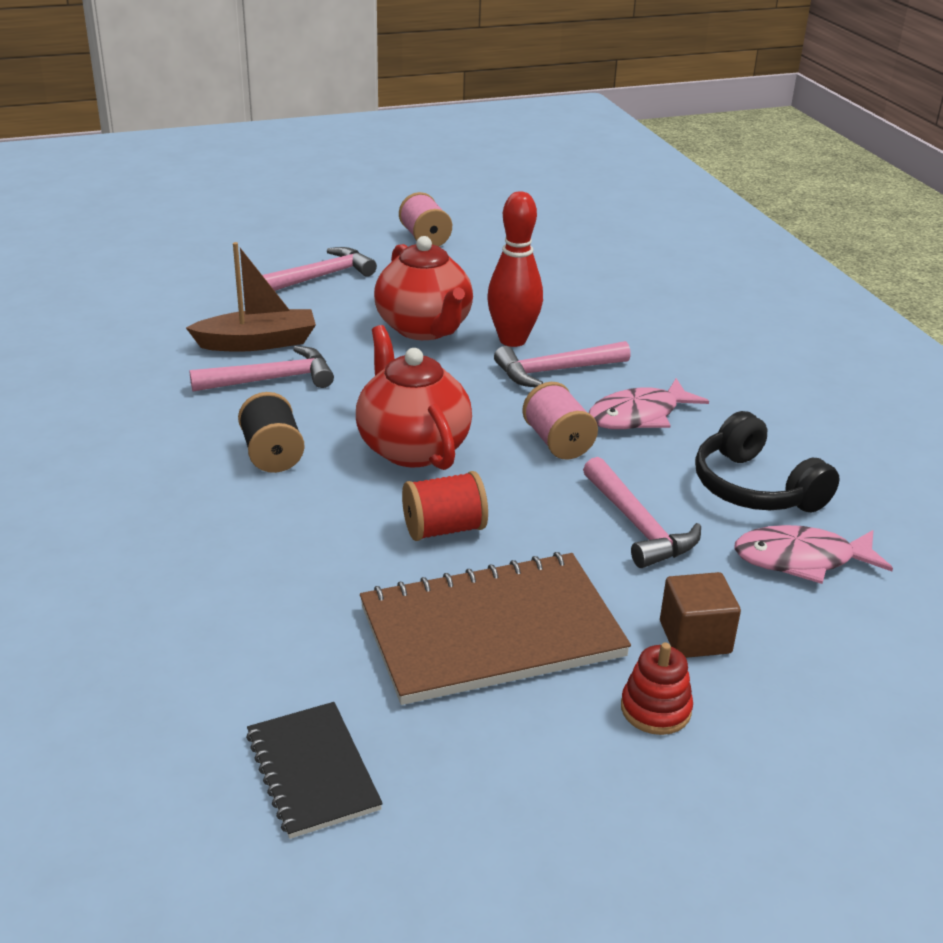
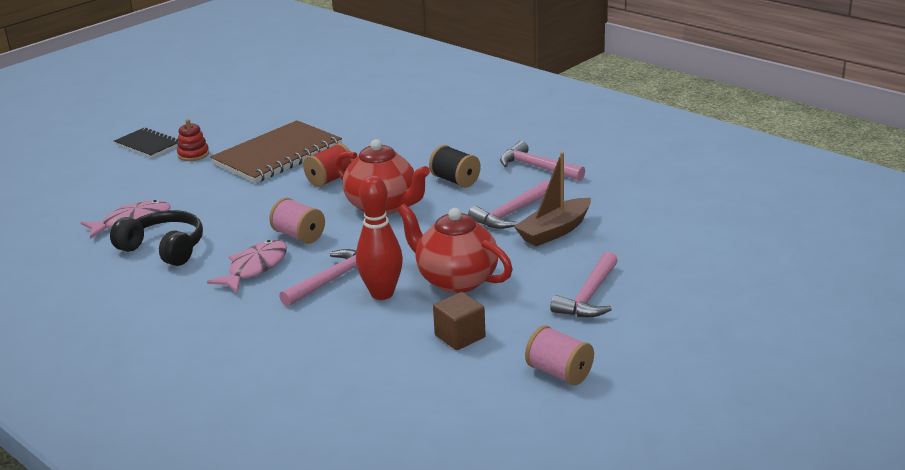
camera: 155 degrees right, 5 degrees down
(313, 771) = (315, 109): black notebook -> black notebook (148, 145)
(638, 526) = (228, 210): pink hammer -> pink hammer (536, 167)
(695, 637) = (183, 178): brown cube -> brown cube (460, 336)

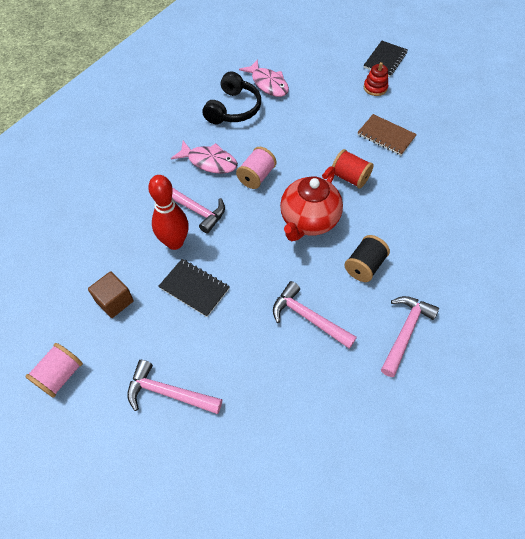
camera: 80 degrees right, 30 degrees up
(277, 155) = (386, 136): brown notebook -> brown notebook, size x0.55
(456, 280) = (194, 288): red teapot -> black notebook
(554, 231) = (279, 357): brown boat -> none

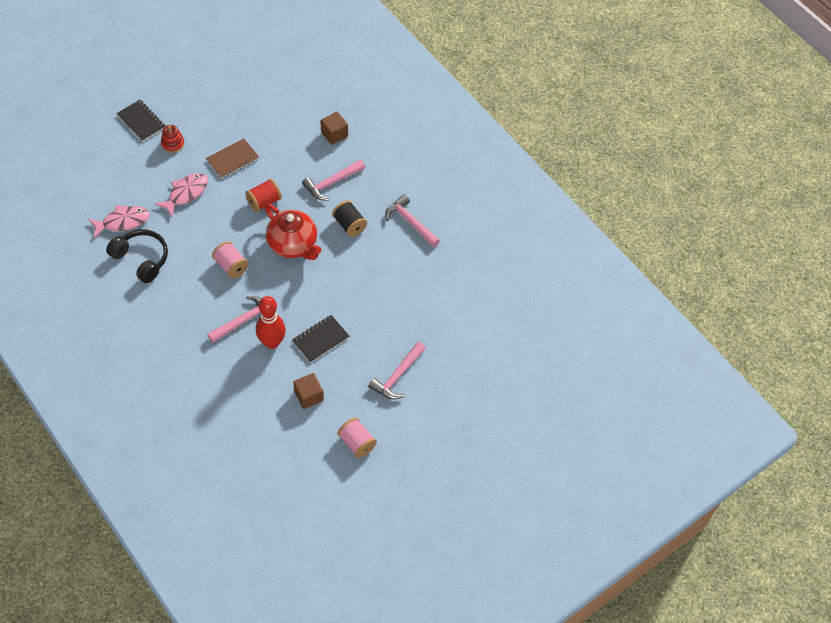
camera: 75 degrees left, 0 degrees up
(209, 162) = (197, 295): pink fish -> pink fish (186, 193)
(308, 317) = (376, 275): pink hammer -> pink hammer (331, 183)
(478, 210) = (334, 134): none -> brown cube

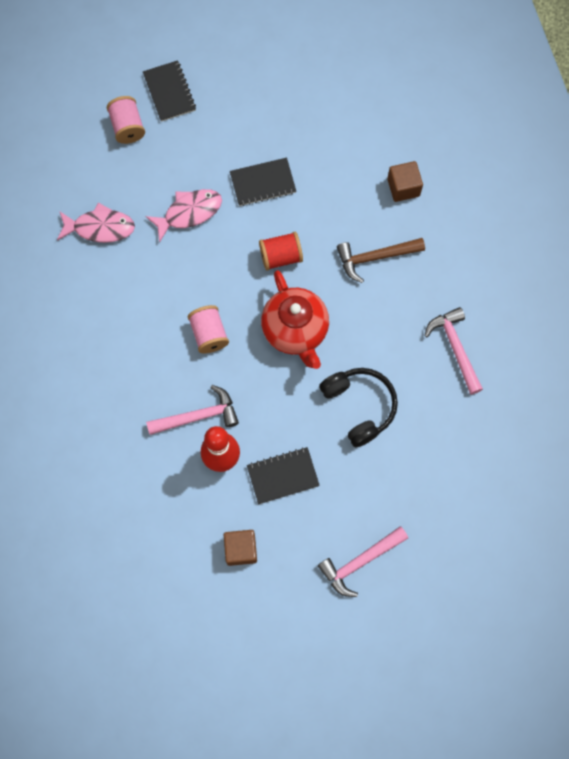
camera: 25 degrees right, 15 degrees up
(141, 259) = (105, 287): black headphones -> black headphones (359, 406)
(173, 143) = (197, 136): red stacking toy -> none
(232, 159) = (263, 183): brown notebook -> black notebook
(331, 183) = (375, 258): pink hammer -> brown hammer
(349, 225) = (376, 326): black spool -> none
(356, 443) = (276, 636): pink spool -> pink spool (127, 127)

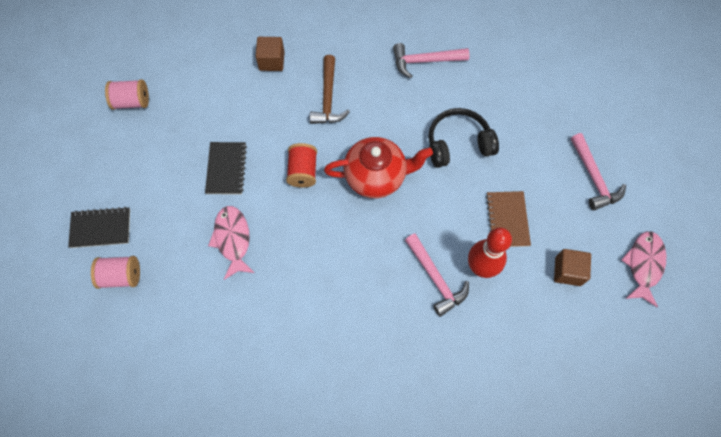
camera: 75 degrees left, 5 degrees down
(100, 227) = (218, 327): pink fish -> pink fish (643, 265)
(198, 416) = (436, 278): pink hammer -> pink hammer turned 150 degrees clockwise
(209, 334) = (359, 250): pink spool -> pink spool (132, 101)
(283, 476) = (507, 220): black notebook -> brown notebook

